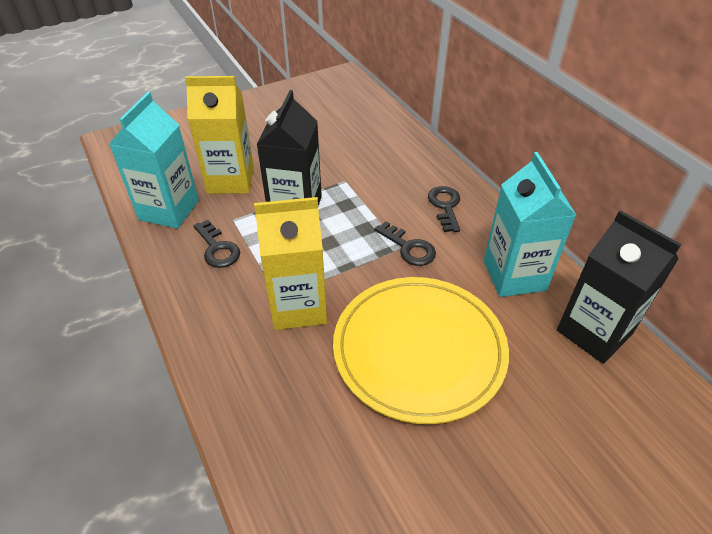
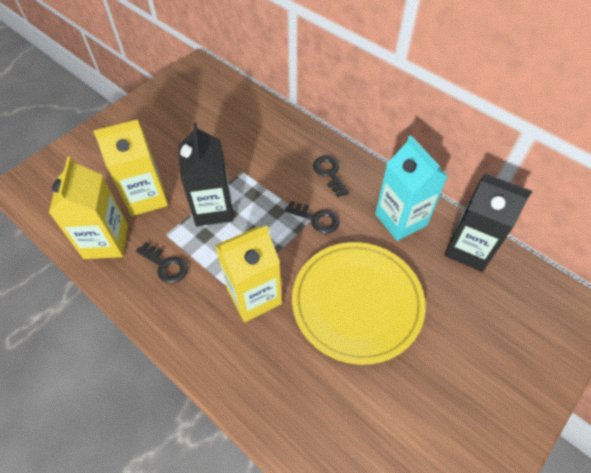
camera: 20 degrees left, 10 degrees up
(169, 210) = (106, 241): turquoise carton -> yellow carton

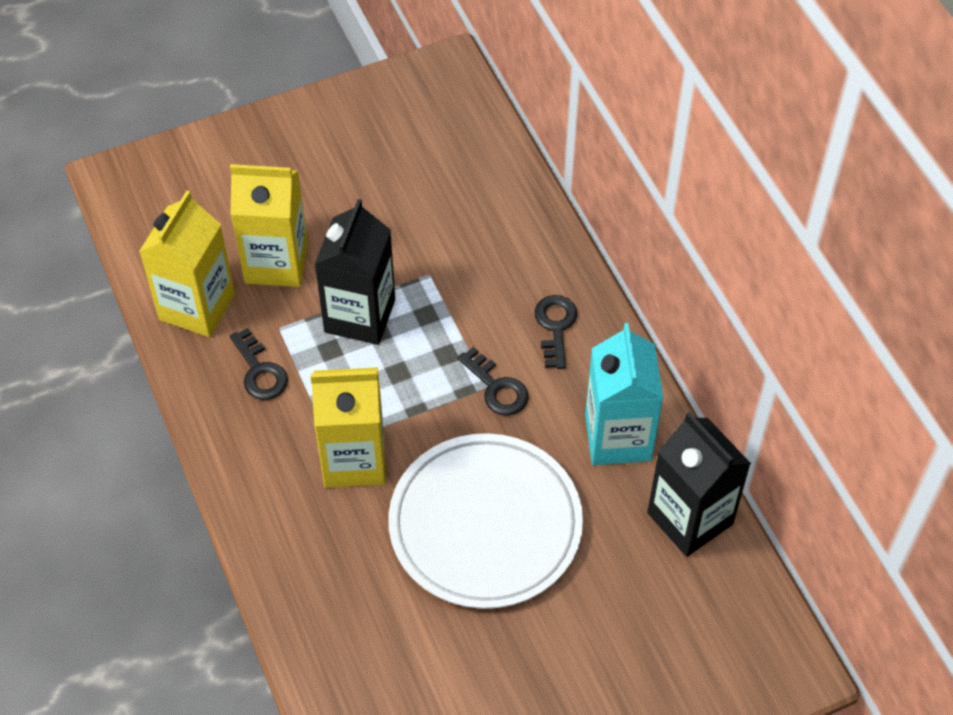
camera: 25 degrees right, 0 degrees up
(357, 303) = (485, 524): yellow plate -> white plate

